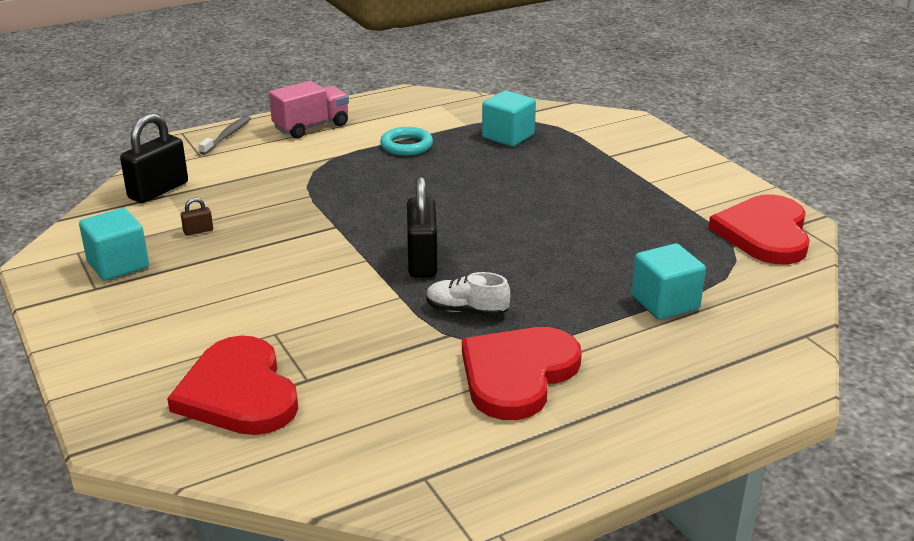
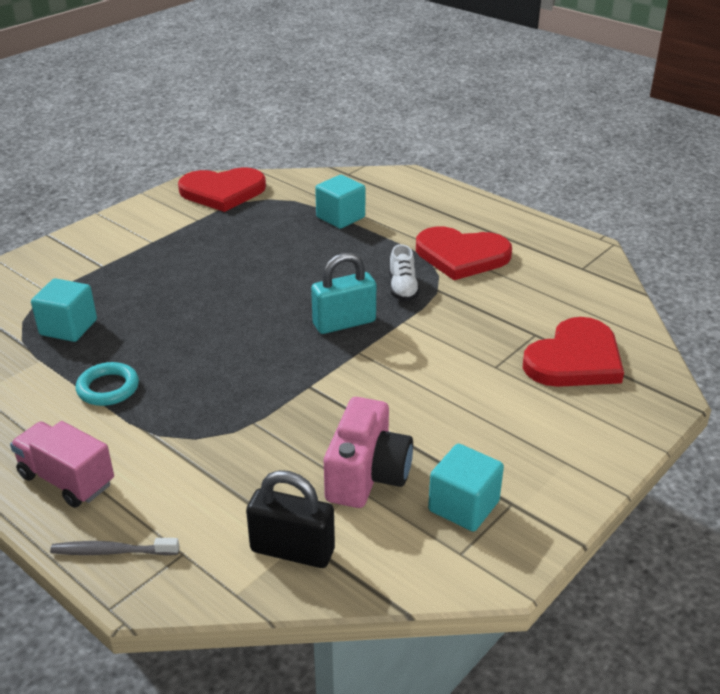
camera: 110 degrees left, 5 degrees up
(198, 231) = (367, 475): brown padlock -> pink camera
(422, 261) = (344, 323): black padlock -> turquoise padlock

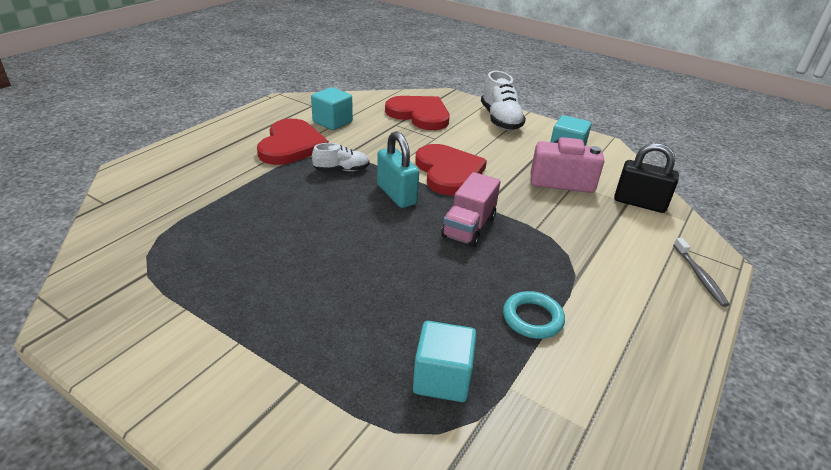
camera: 100 degrees left, 0 degrees up
(67, 480) = (656, 317): pink truck -> pink truck (469, 227)
(222, 192) = (109, 296): red heart -> red heart (448, 172)
(292, 550) = (639, 203): black padlock -> black padlock turned 75 degrees counterclockwise
(340, 217) = (209, 203): turquoise cube -> turquoise cube (332, 122)
(577, 447) = (500, 119): none -> white shoe

